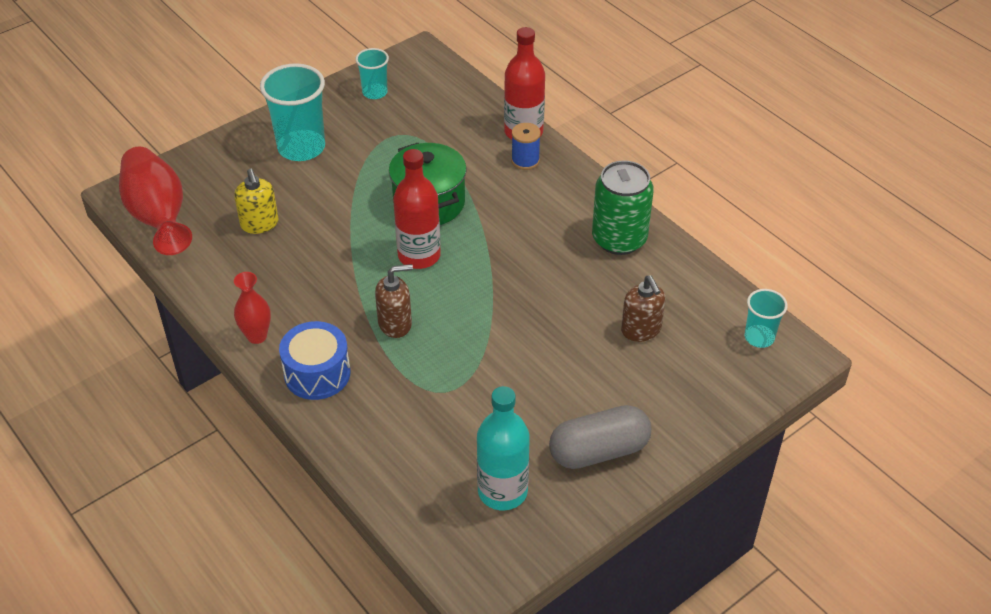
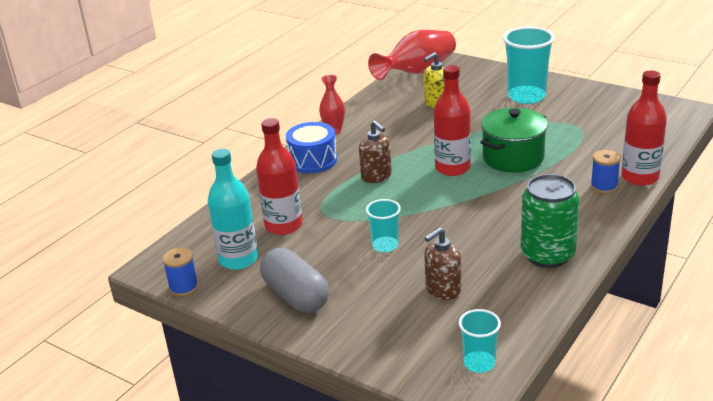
camera: 75 degrees right, 15 degrees down
(375, 92) = (617, 105): turquoise cup -> turquoise cup (385, 245)
(453, 434) = (283, 226): none -> red bottle
(535, 556) = (184, 287): none -> blue spool

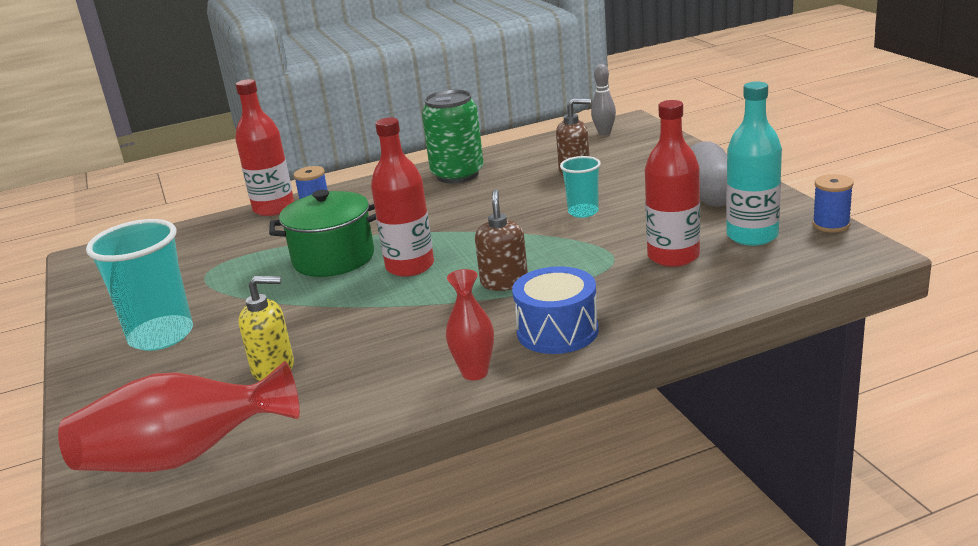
camera: 145 degrees left, 5 degrees down
(479, 363) = (604, 133): turquoise cup -> grey bowling pin

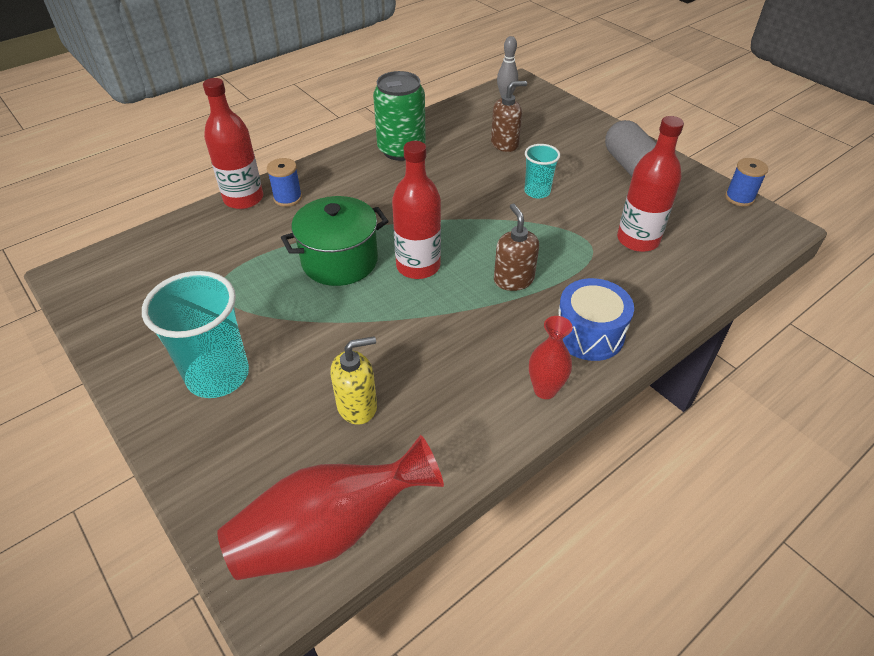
camera: 20 degrees left, 20 degrees up
(752, 236) = (687, 213): turquoise bottle -> none

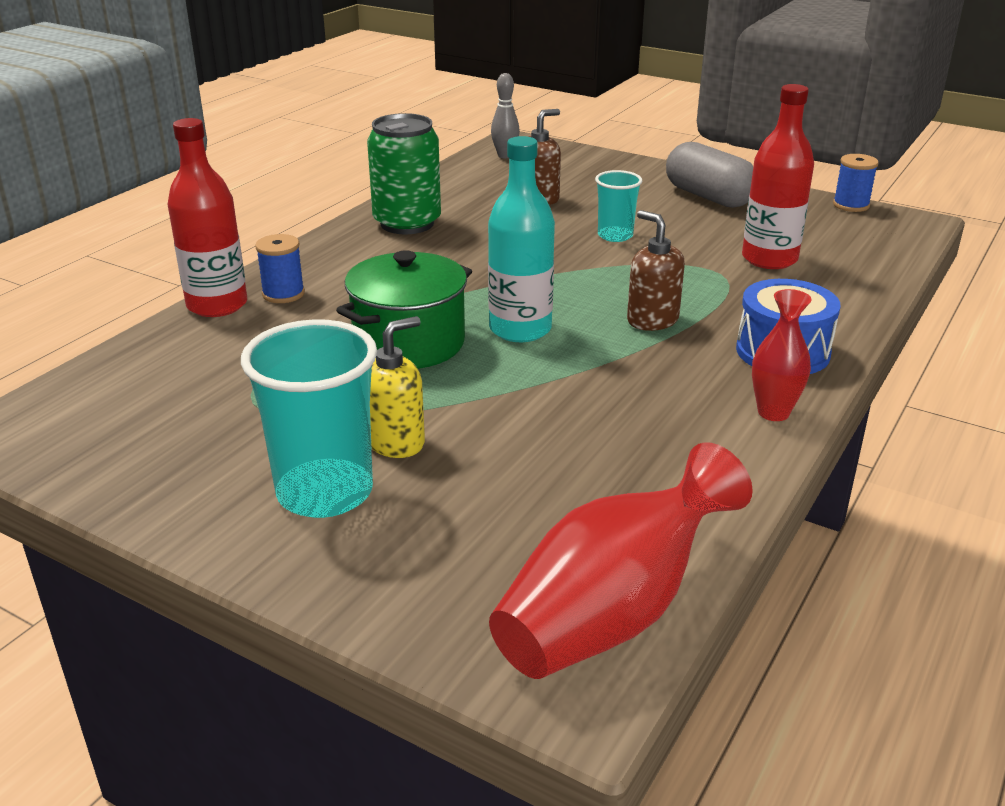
camera: 20 degrees left, 15 degrees down
(357, 406) = (549, 479): yellow soap dispenser -> yellow soap dispenser (395, 441)
(418, 266) = (520, 329): red bottle -> turquoise bottle

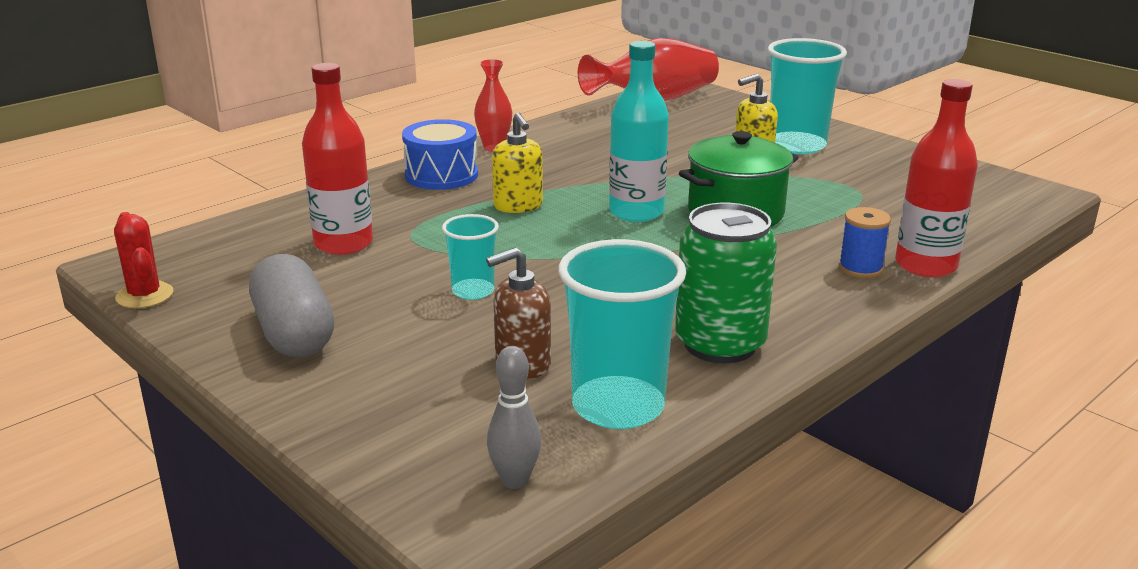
camera: 165 degrees left, 5 degrees down
(465, 186) = (618, 406): none -> turquoise cup
(652, 320) = (518, 206): brown soap dispenser -> yellow soap dispenser
(851, 205) = (144, 295): blue spool -> red cactus

